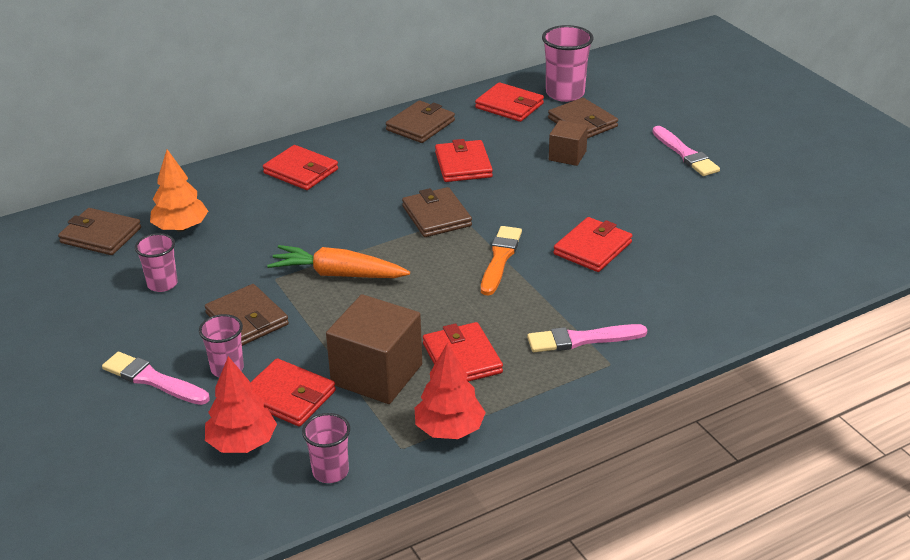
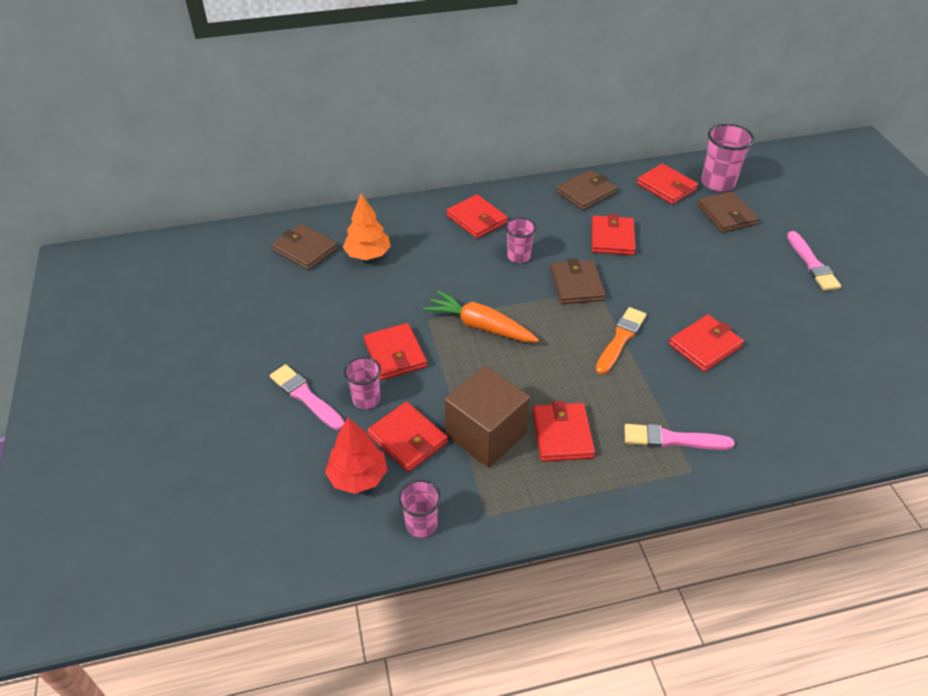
camera: 15 degrees right, 10 degrees up
(162, 284) = (339, 305): pink cup -> pink cup (518, 256)
(247, 319) = (395, 354): brown wallet -> red wallet
(449, 429) = (533, 506): red tree -> none
(567, 156) = (705, 246): brown cube -> none

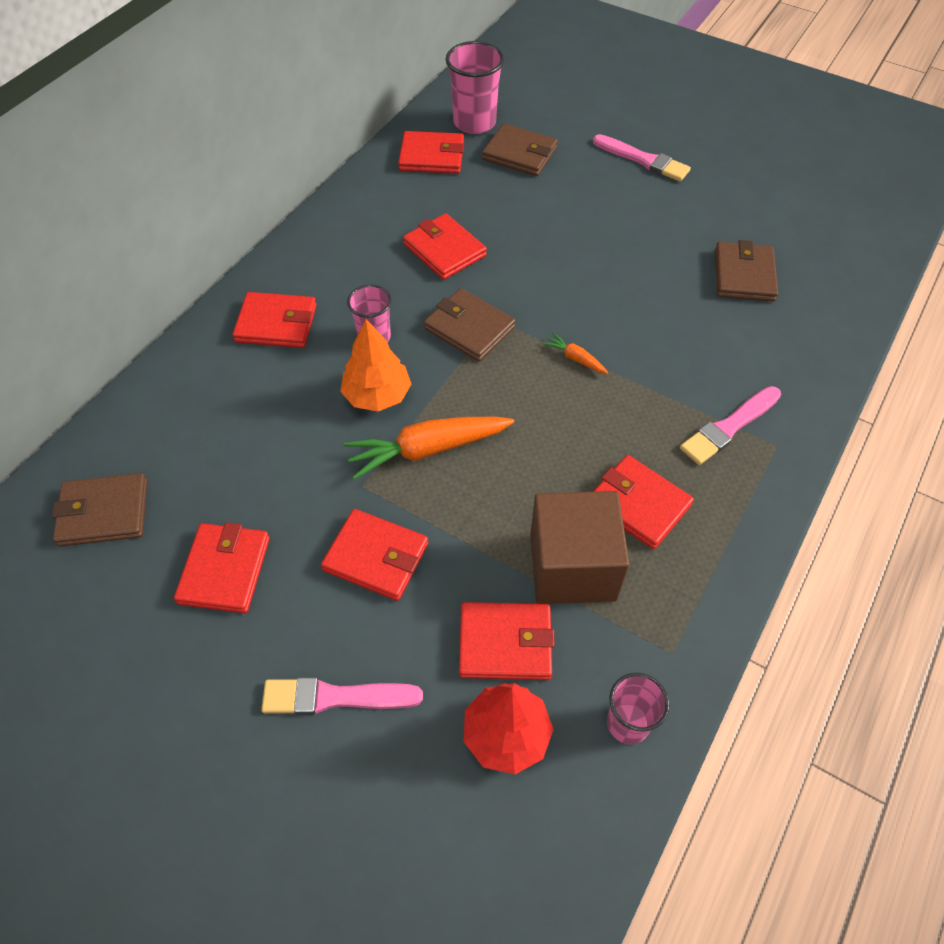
camera: 45 degrees left, 10 degrees up
(366, 399) = (408, 638): pink cup -> none
(368, 255) = (196, 459): orange tree -> orange tree (377, 395)
(586, 193) = (360, 213): brown wallet -> brown wallet (744, 275)
(620, 339) = (575, 358): orange brush -> orange carrot
(705, 345) = (650, 309): red wallet -> red wallet (225, 570)

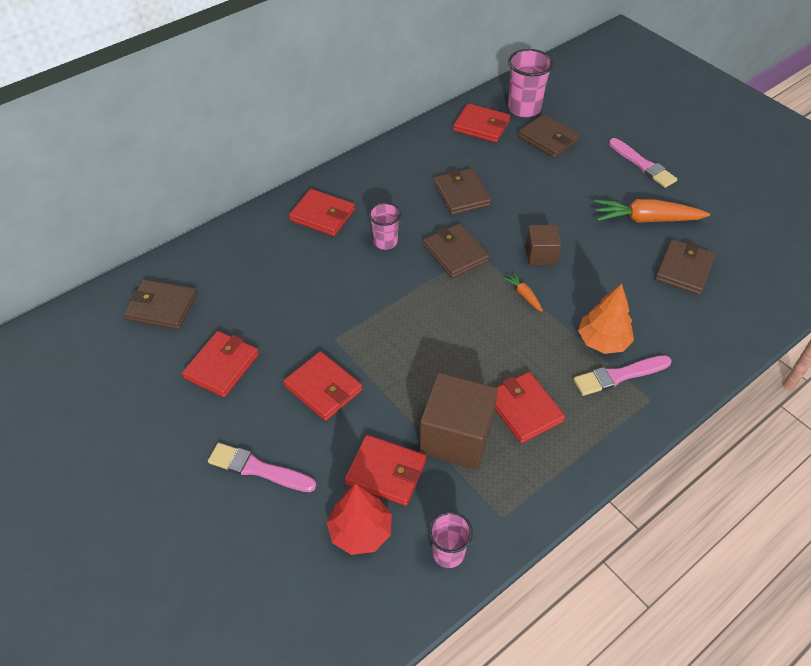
camera: 20 degrees right, 5 degrees down
(377, 395) = (370, 282): orange tree -> orange tree (602, 341)
(428, 449) = (389, 328): orange carrot -> orange carrot (646, 219)
(444, 250) = (461, 194): red wallet -> brown wallet
(574, 302) = (541, 255): none -> brown cube

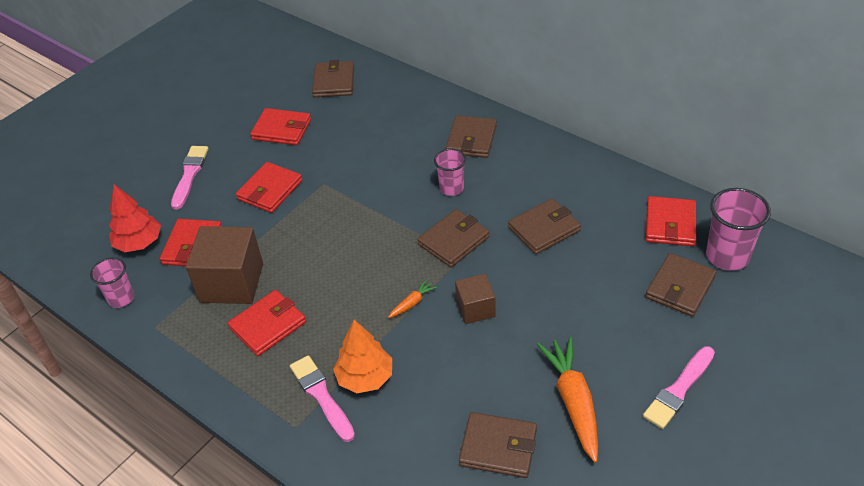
camera: 80 degrees right, 5 degrees down
(322, 215) = (471, 139): red wallet -> brown wallet

